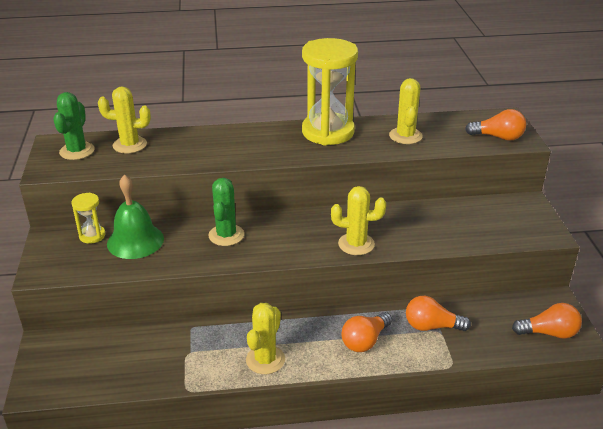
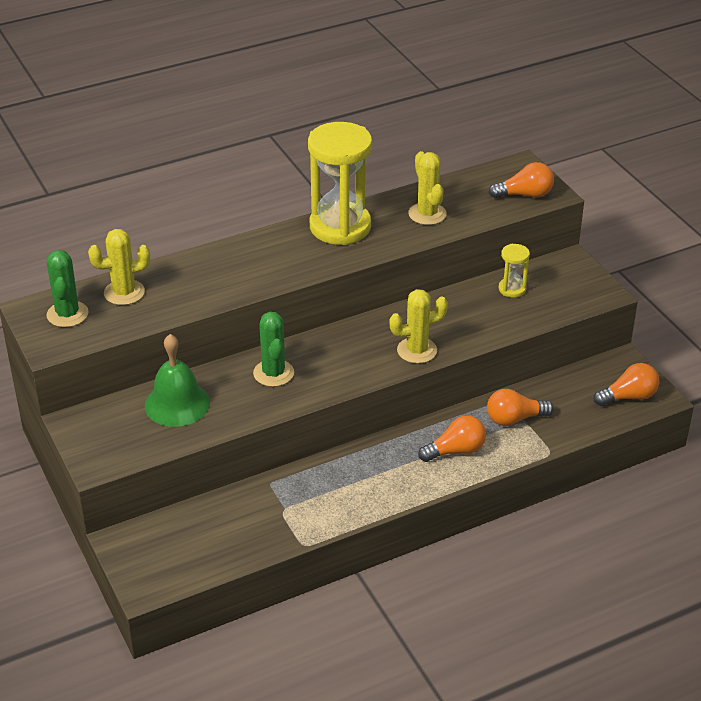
camera: 20 degrees left, 5 degrees up
(92, 236) = (123, 409): yellow hourglass -> yellow hourglass (512, 289)
(265, 360) = (366, 495): yellow cactus -> none
(365, 341) = (456, 450): orange light bulb -> orange light bulb turned 135 degrees counterclockwise

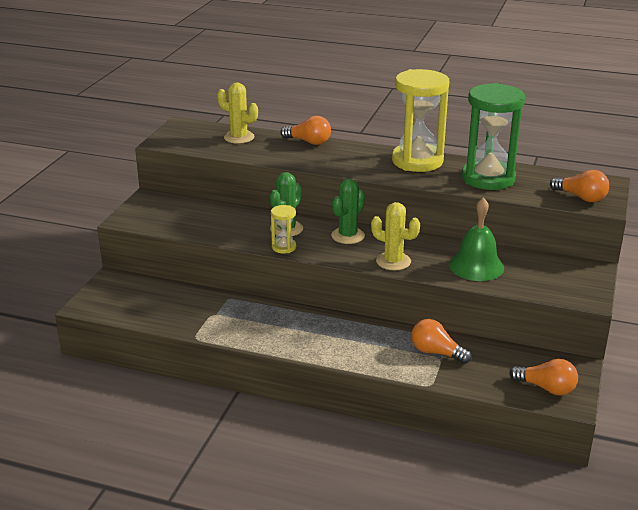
camera: 45 degrees right, 10 degrees down
(67, 314) = (194, 133): green cactus -> green cactus (348, 236)
(177, 404) = (210, 216): green bell -> green bell (476, 266)
(427, 214) = (488, 178): yellow cactus -> green hourglass
(456, 450) = (366, 346): orange light bulb -> orange light bulb (309, 142)
(512, 289) = (518, 263): yellow hourglass -> yellow hourglass (284, 247)

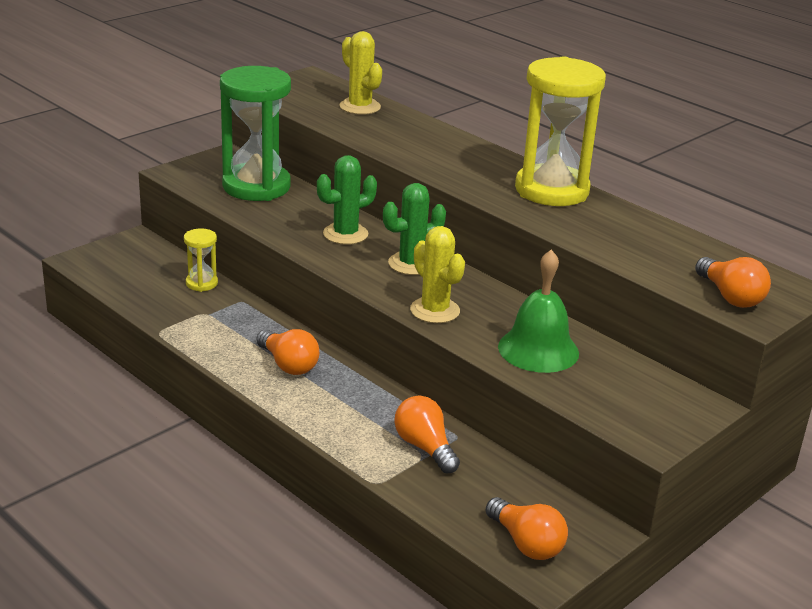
camera: 25 degrees right, 0 degrees up
(284, 247) = (318, 254): yellow hourglass -> yellow hourglass (201, 283)
(309, 142) = (438, 133): orange light bulb -> orange light bulb (288, 365)
(488, 178) = (623, 236): green hourglass -> green hourglass (256, 186)

